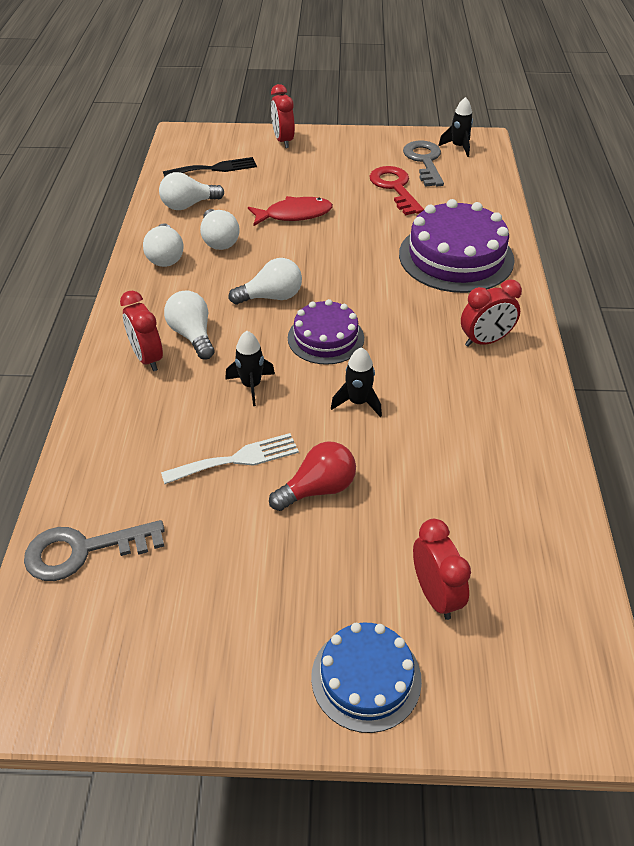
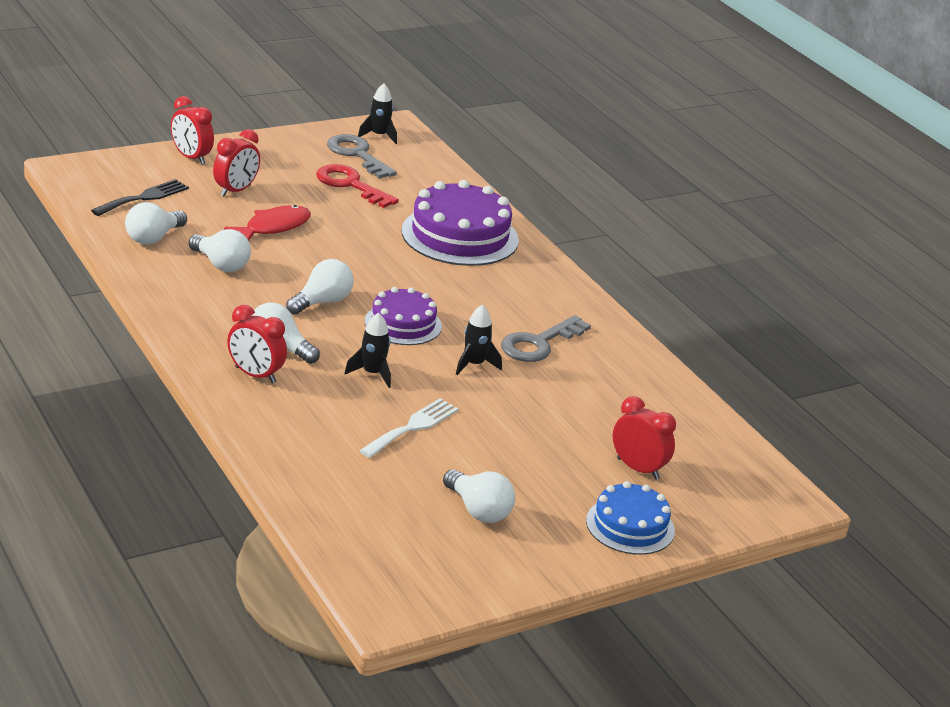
camera: 35 degrees left, 15 degrees down
(84, 550) = (348, 516): grey key -> grey key (539, 343)
(165, 257) = (181, 289): white light bulb -> white light bulb (478, 510)
(318, 489) = (496, 429): red light bulb -> none
(485, 341) = (539, 297): red clock -> red clock (235, 191)

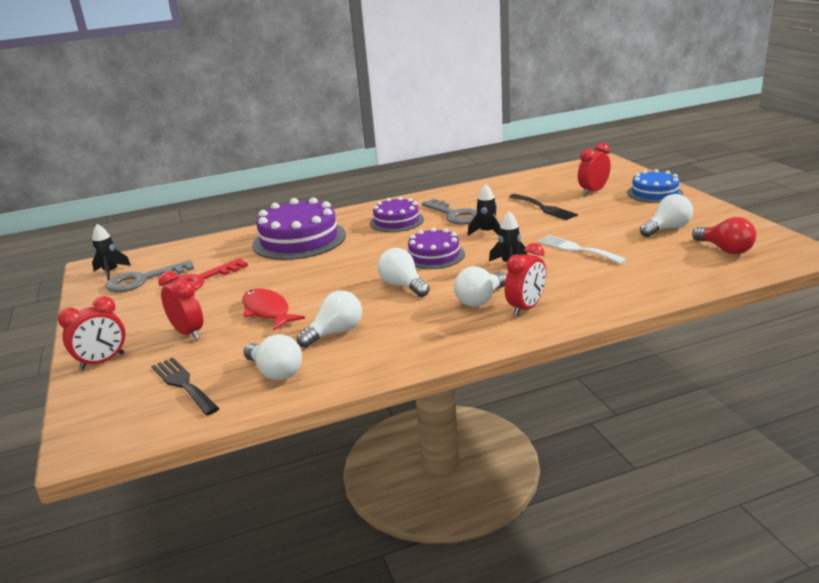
camera: 75 degrees left, 5 degrees down
(400, 545) = (725, 249): none -> red light bulb
(518, 300) = (396, 221): none -> purple cake
(564, 417) = (544, 208): none -> black fork

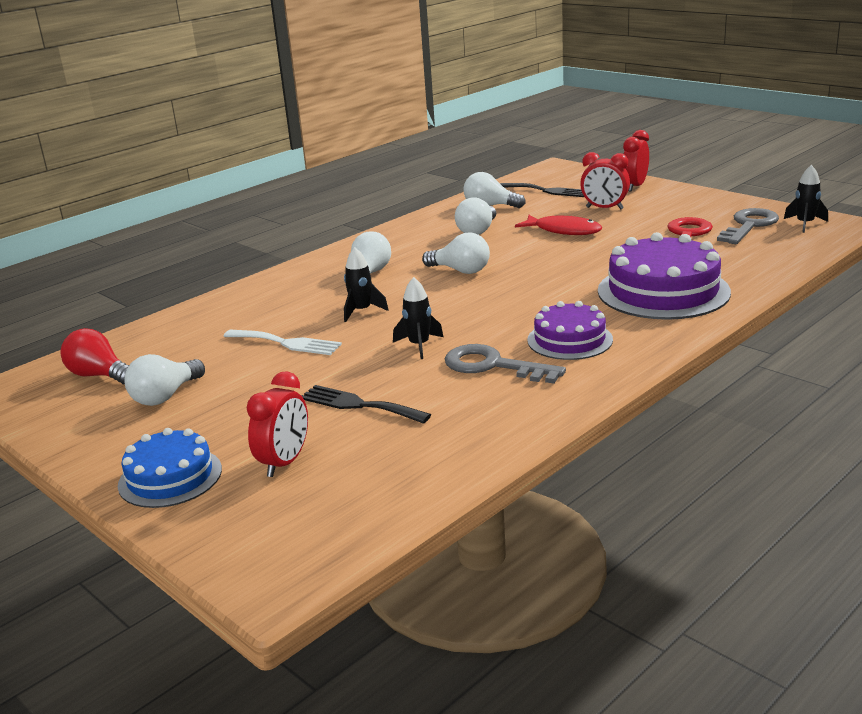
camera: 155 degrees right, 0 degrees up
(434, 255) = (460, 304): purple cake -> none
(526, 308) = (321, 276): red clock -> none

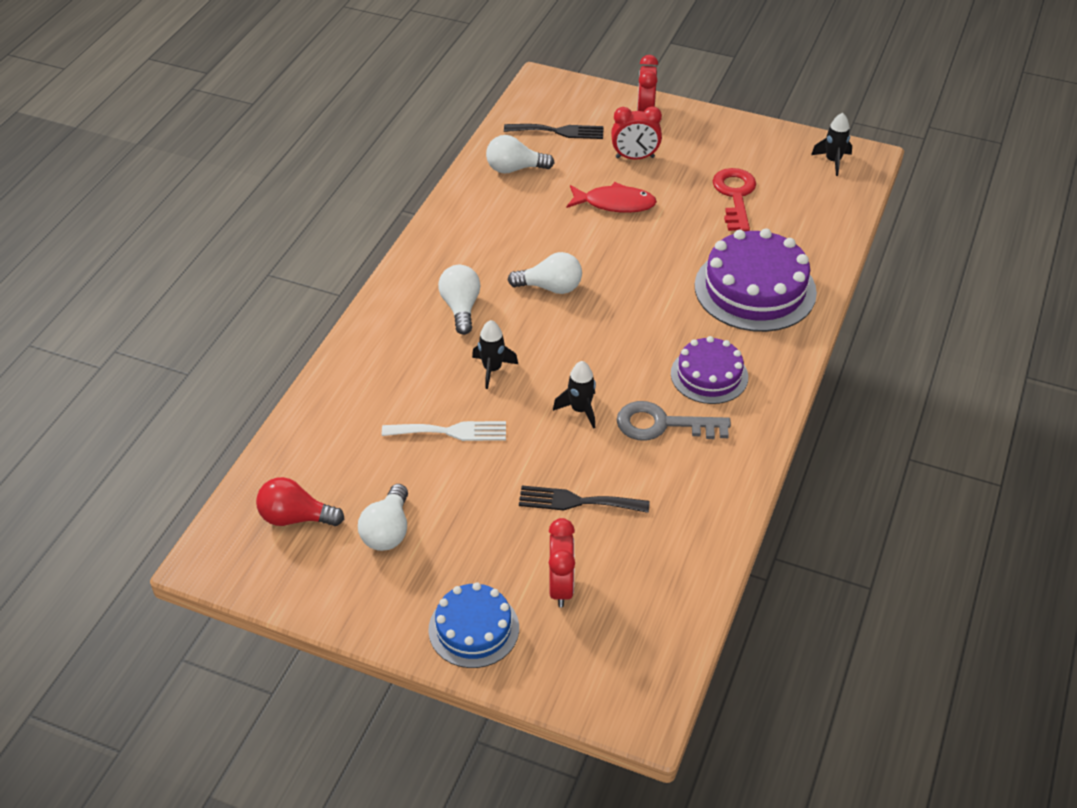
camera: 25 degrees left, 20 degrees up
(477, 231) = (527, 215): white light bulb -> none
(749, 226) = (785, 171): grey key -> none

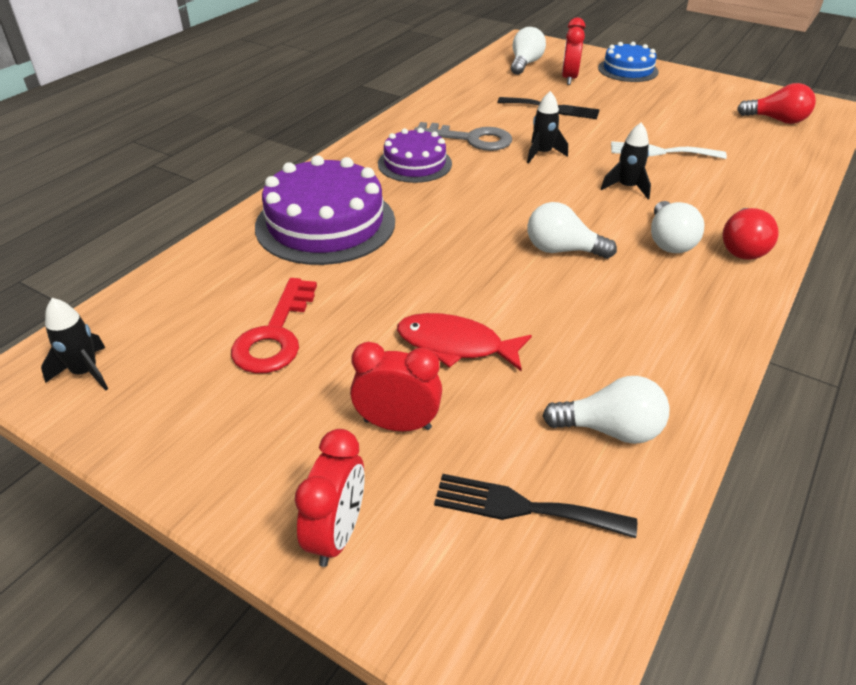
camera: 170 degrees left, 5 degrees down
(387, 531) = (699, 108): white light bulb -> white light bulb (525, 64)
(400, 309) = (742, 248): none -> red light bulb

